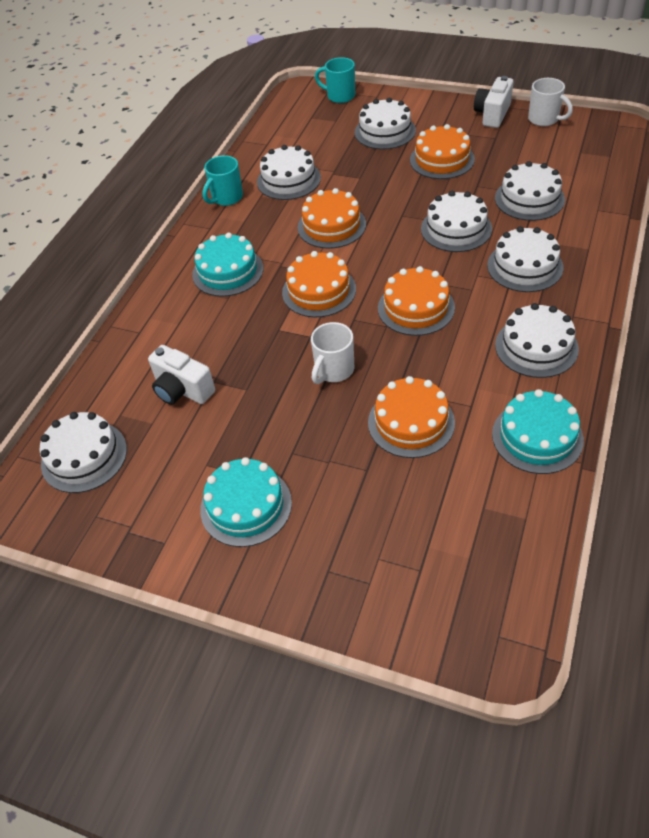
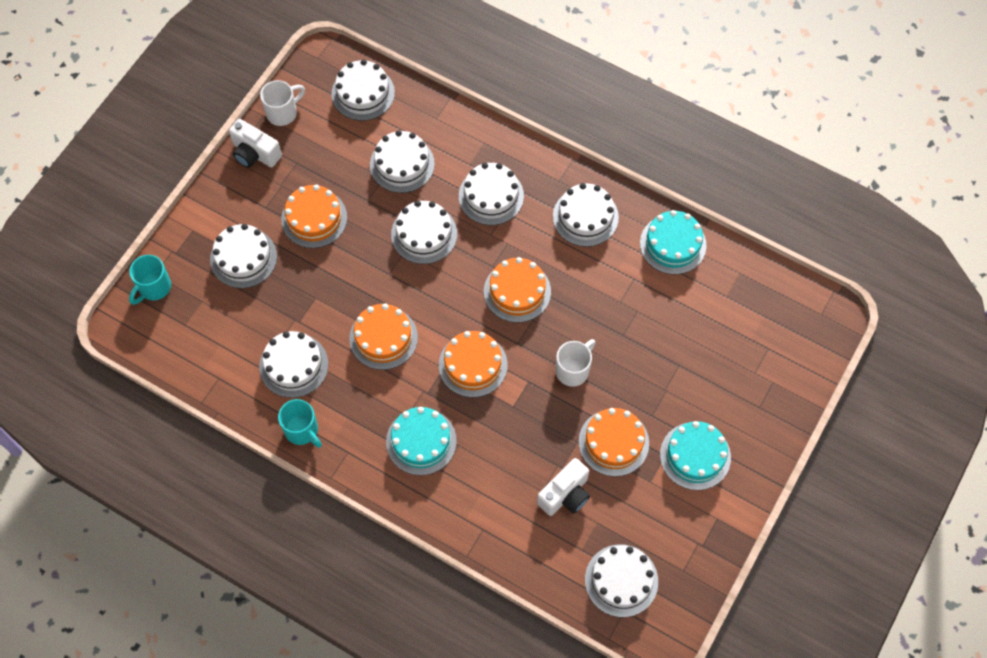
camera: 85 degrees left, 15 degrees up
(333, 370) = (573, 370): white mug -> white mug turned 90 degrees counterclockwise
(411, 422) = (641, 324): orange cake -> orange cake (613, 442)
(596, 158) = (363, 93): none -> white cake

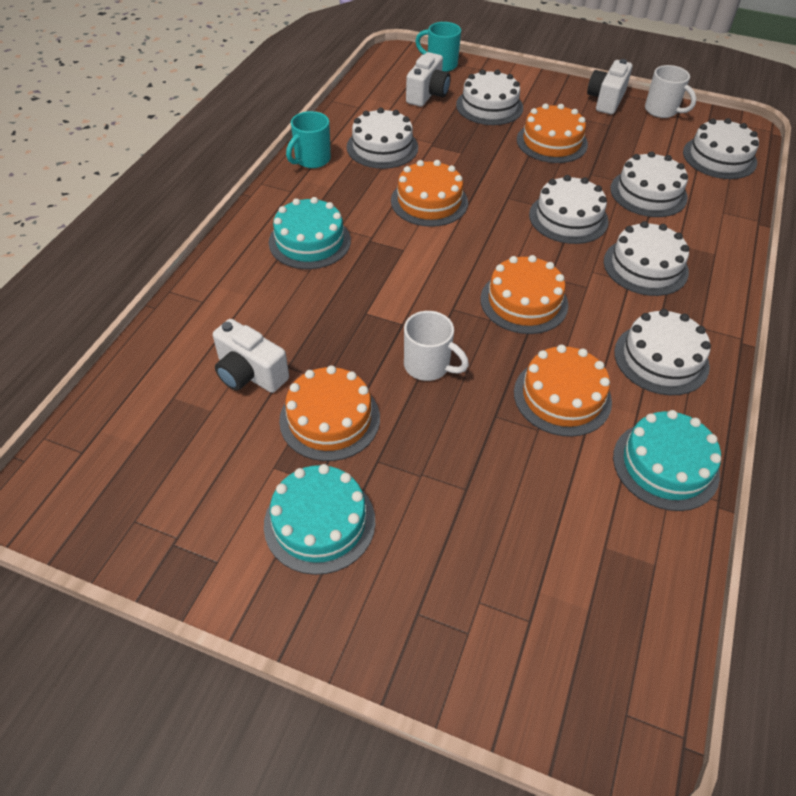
camera: 80 degrees right, 15 degrees down
(210, 310) = (427, 94): none -> white camera
(473, 365) = (413, 273): orange cake -> orange cake (562, 396)
(621, 580) = (126, 445): white cake -> none

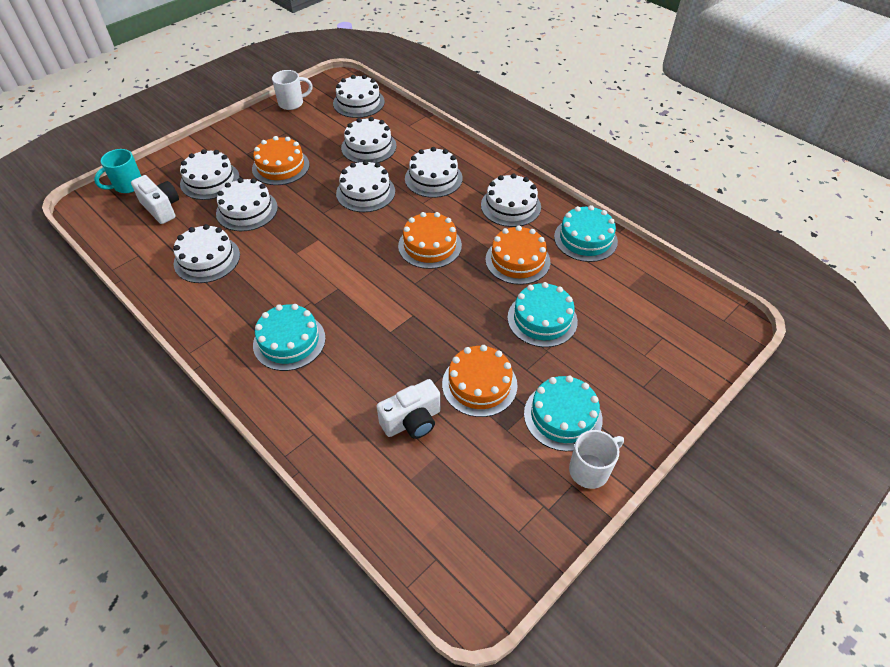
camera: 65 degrees left, 0 degrees up
(311, 160) = (185, 309): turquoise mug -> none
(428, 366) = (460, 314): white mug -> white mug (590, 470)
(429, 201) = (295, 255): orange cake -> none
(467, 145) = (247, 210): none -> white cake
(472, 454) = (542, 319): none -> turquoise cake
(606, 100) = (257, 122): white camera -> none

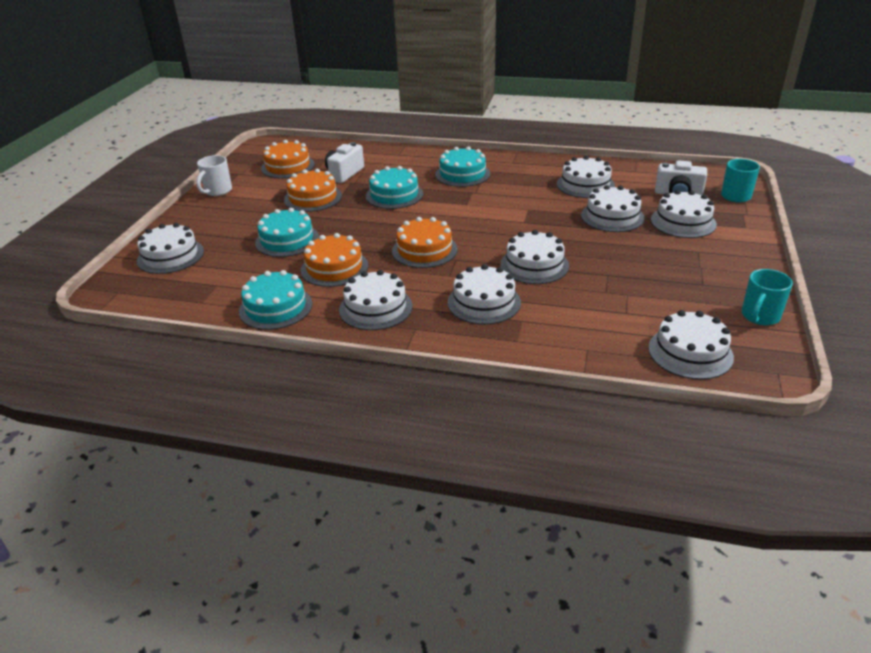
camera: 150 degrees right, 15 degrees down
(280, 167) = (646, 254): orange cake -> orange cake (288, 166)
(292, 103) = (760, 317): white mug -> turquoise mug
(368, 147) = (594, 305): white cake -> white cake (170, 256)
(563, 416) = (245, 203): turquoise cake -> turquoise cake (394, 195)

